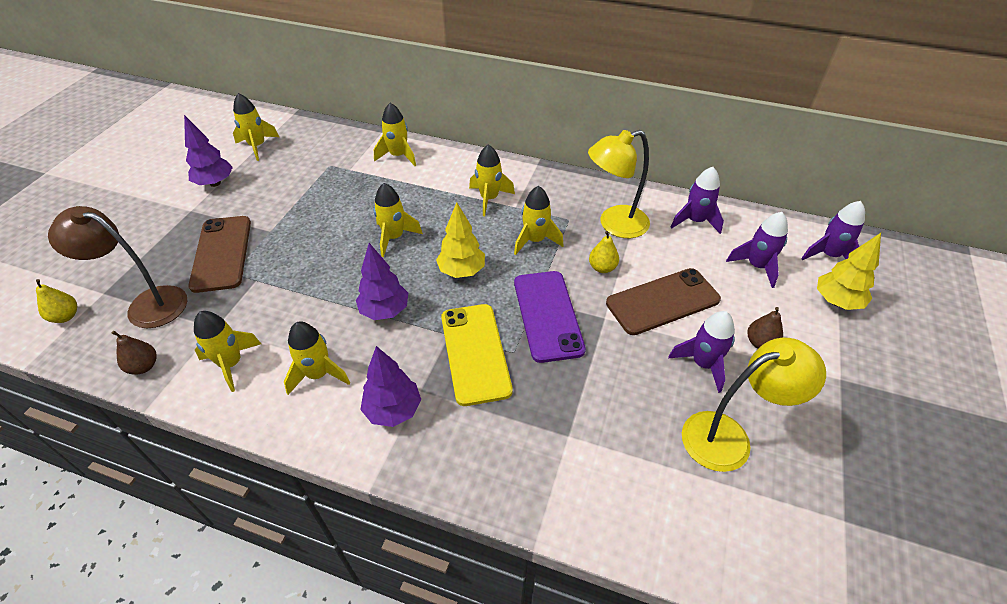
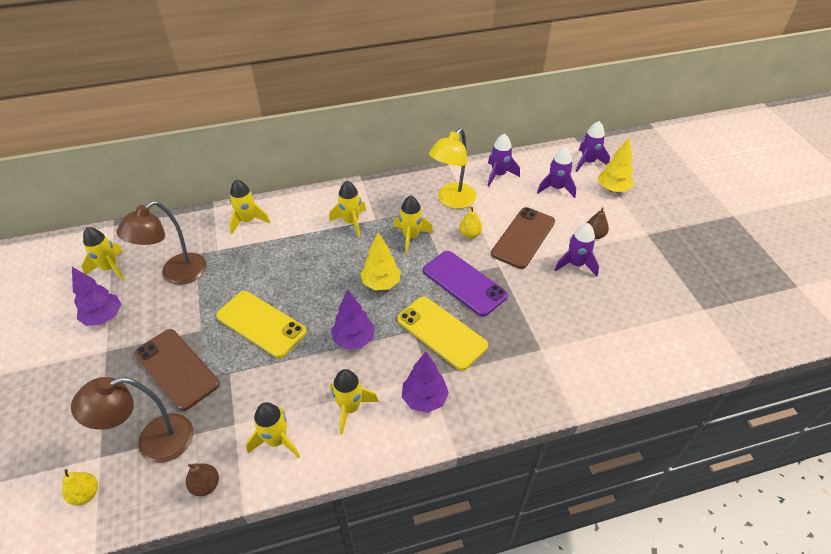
camera: 35 degrees left, 0 degrees up
(298, 174) = (176, 274): none -> brown lamp
(321, 251) = (261, 324): none -> yellow phone
(394, 237) = (308, 285): yellow rocket -> none
(729, 437) = (621, 298): yellow lamp -> none

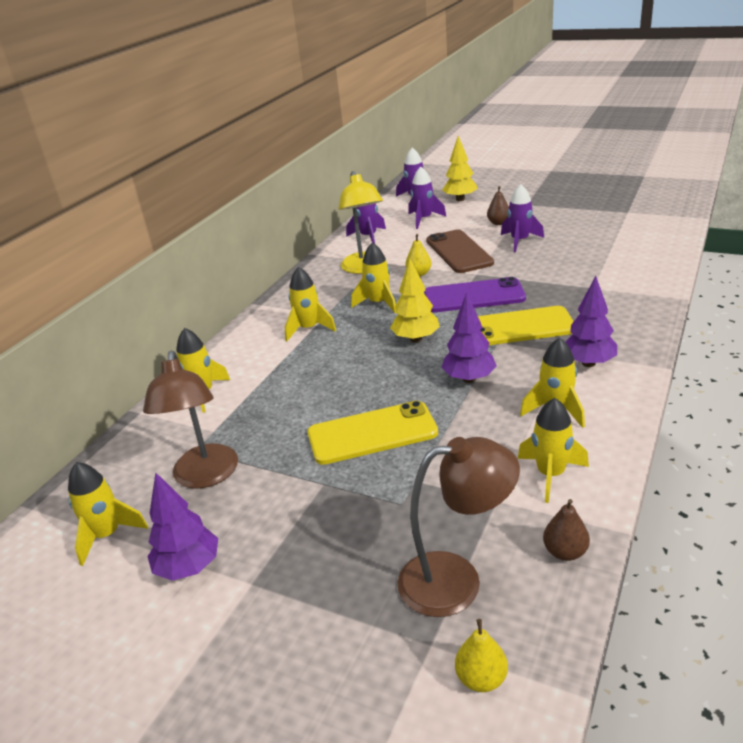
camera: 45 degrees left, 15 degrees down
(153, 442) = (456, 580): brown lamp -> brown lamp turned 120 degrees counterclockwise
(176, 369) = (361, 523): brown phone -> none

